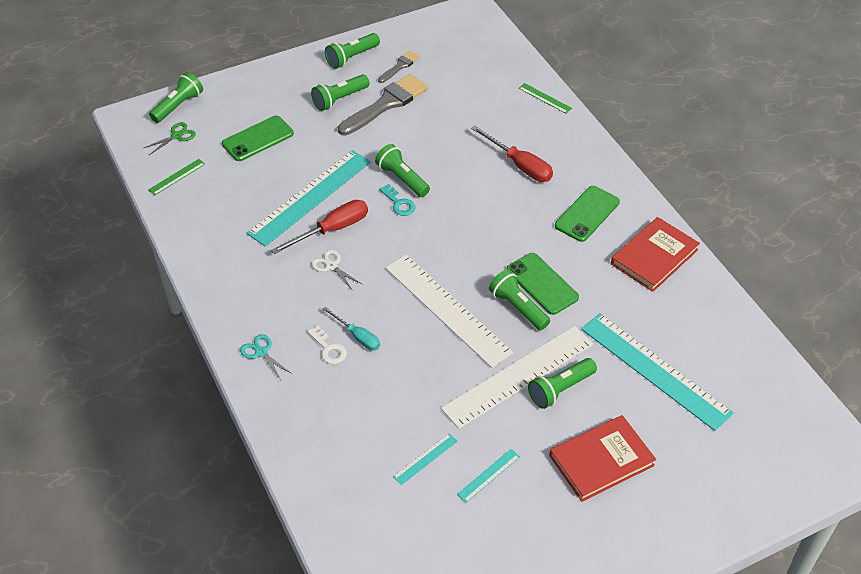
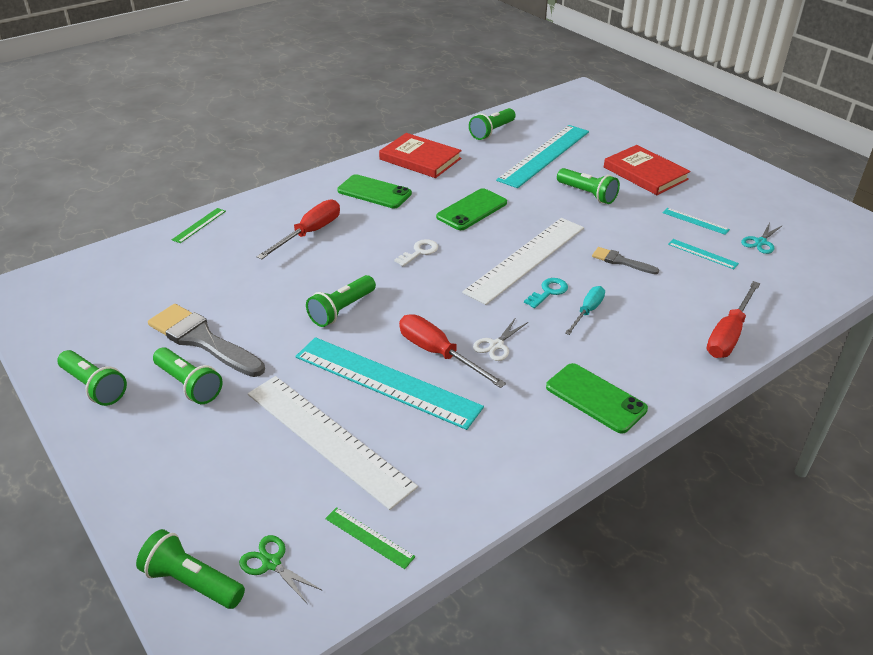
camera: 100 degrees left, 10 degrees down
(258, 139) = (275, 456): green phone -> green phone (595, 398)
(261, 352) = (645, 379): turquoise scissors -> turquoise scissors (760, 242)
(296, 432) = (728, 334): none -> red screwdriver
(328, 349) = (613, 329): white key -> white key (419, 252)
(399, 203) = (383, 307): turquoise key -> turquoise key (548, 292)
(400, 66) = (123, 338): grey brush -> grey brush (621, 261)
(518, 308) = (506, 220): green flashlight -> green flashlight (492, 131)
(518, 376) = (584, 215): white ruler -> white ruler (327, 438)

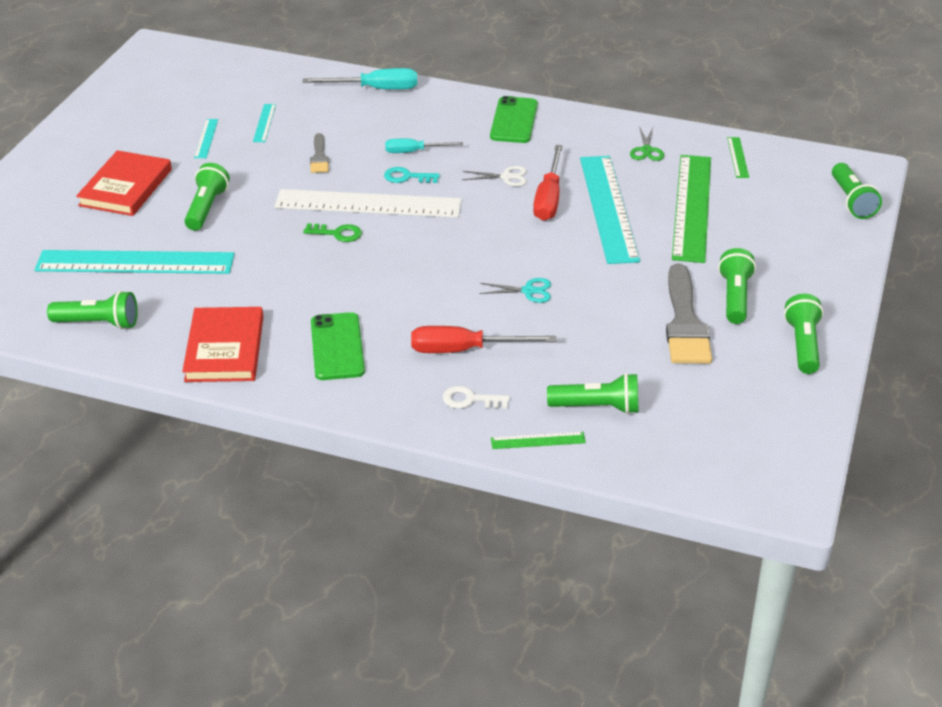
camera: 125 degrees left, 0 degrees up
(271, 563) = (801, 181): green scissors -> green scissors (647, 150)
(327, 438) = (692, 207): white ruler -> green ruler
(342, 310) = (556, 268): green flashlight -> green flashlight (597, 407)
(419, 252) = (421, 266): white key -> white key (470, 400)
(472, 210) = (309, 266): green phone -> none
(499, 233) = (337, 233): none -> green key
(728, 334) = (375, 89): red screwdriver -> turquoise screwdriver
(760, 242) = (215, 101): turquoise scissors -> turquoise scissors (529, 291)

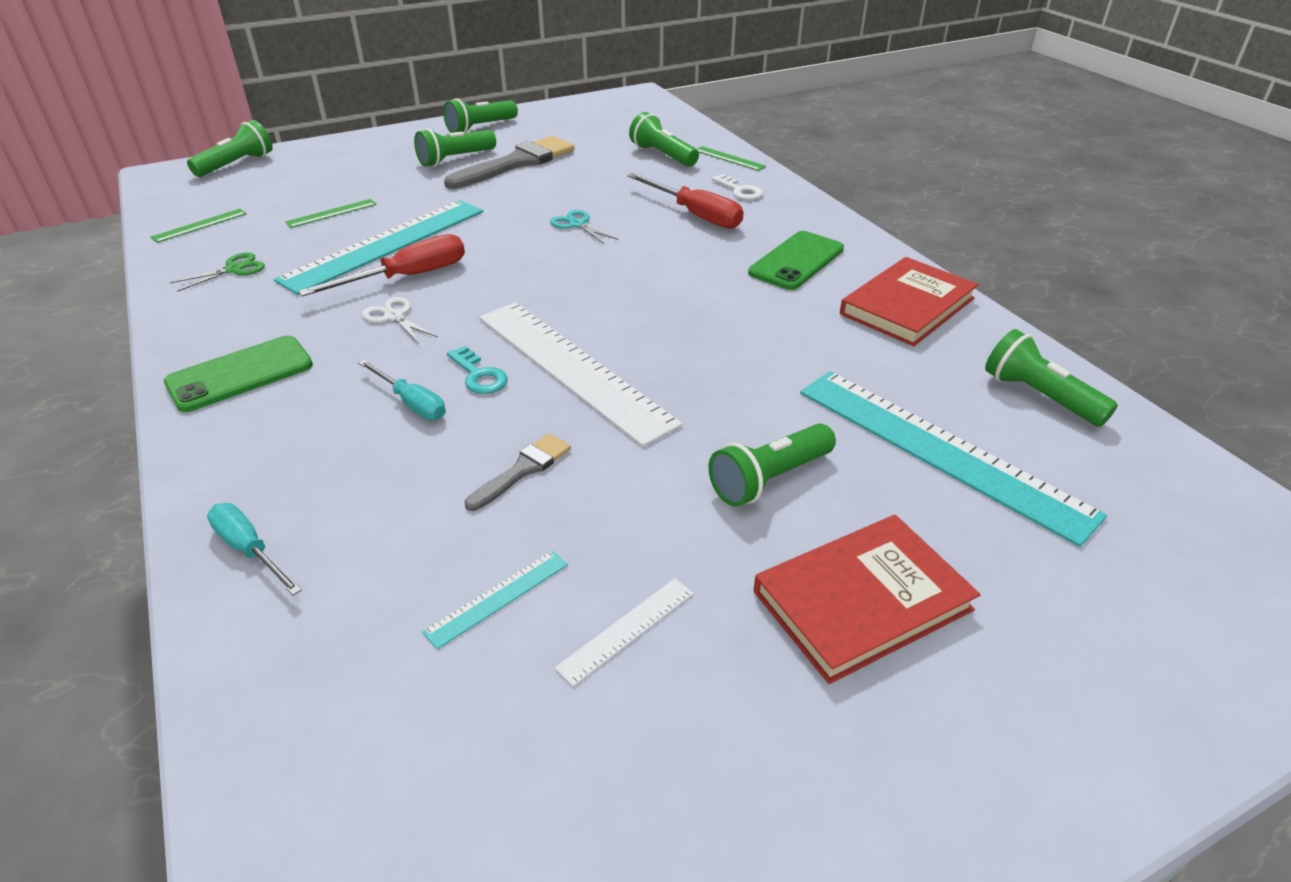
camera: 135 degrees left, 0 degrees up
(206, 138) = (626, 629): turquoise ruler -> white ruler
(337, 233) = (655, 354): green key -> none
(375, 89) = (250, 550): turquoise screwdriver -> turquoise screwdriver, size x0.64
(692, 207) = (331, 213): green ruler -> green ruler, size x0.42

